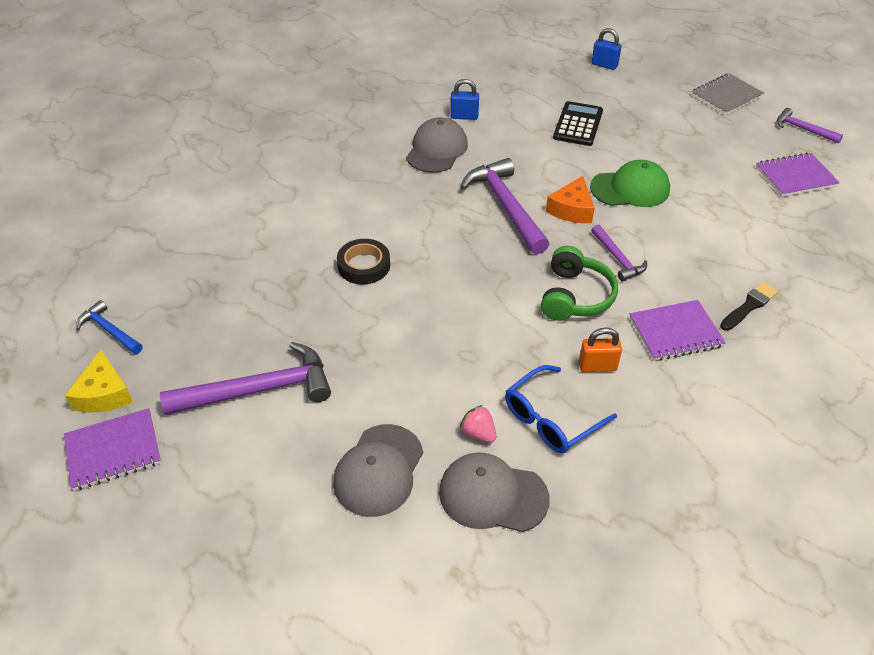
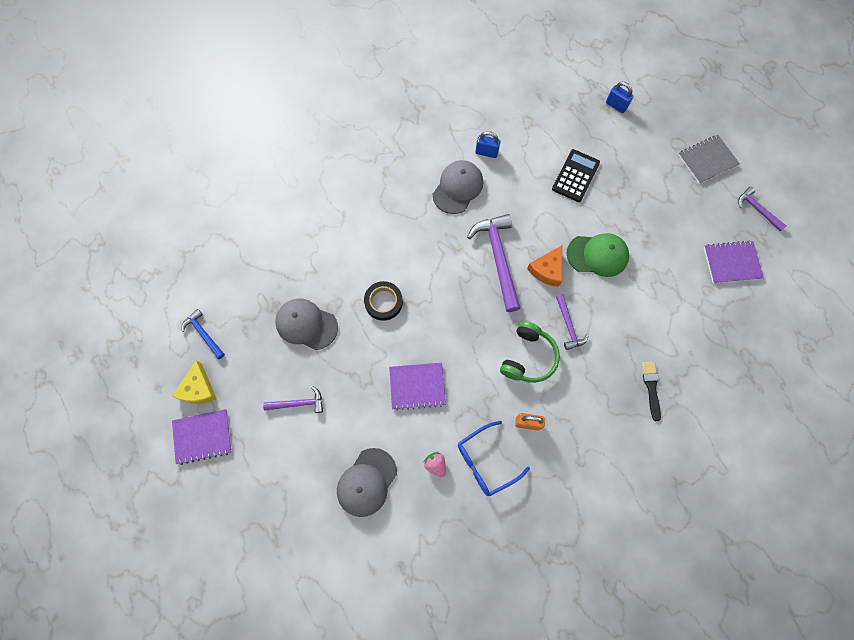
camera: 10 degrees right, 25 degrees up
(259, 390) = (298, 403): purple hammer -> purple hammer, size x0.54
(492, 495) = (435, 514): grey cap -> grey cap (306, 324)
(675, 332) = (590, 402): purple notebook -> purple notebook (417, 386)
(749, 306) = (651, 387): black brush -> black brush turned 60 degrees counterclockwise

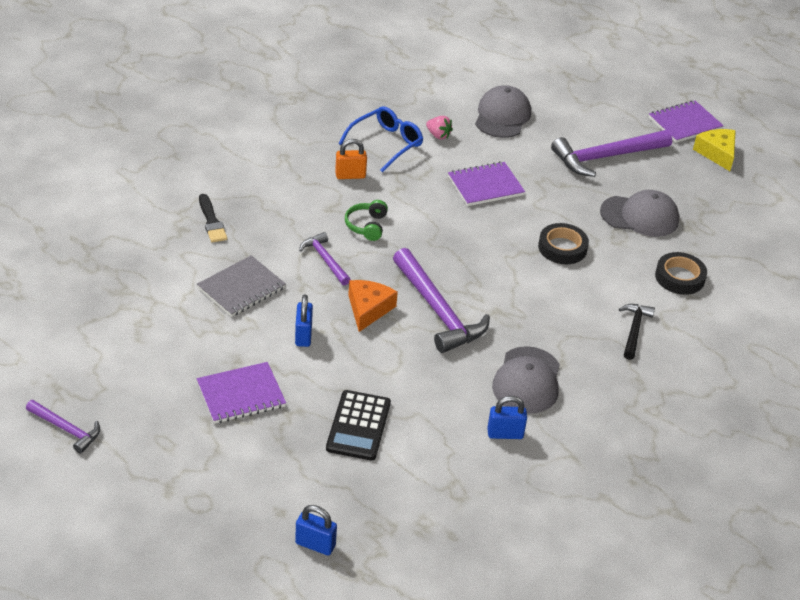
camera: 160 degrees right, 30 degrees down
(203, 334) = (747, 193): blue hammer -> none
(298, 403) = (606, 157): purple hammer -> purple hammer, size x1.85
(310, 255) = (679, 277): none -> black tape
(367, 214) = (634, 330): none -> black hammer
(528, 357) = (366, 226): green headphones -> green headphones, size x0.64
(597, 255) = (303, 335): green cap -> blue padlock
(707, 160) = (149, 485): grey notebook -> grey notebook (241, 288)
(731, 263) = (109, 357): purple notebook -> purple notebook (241, 395)

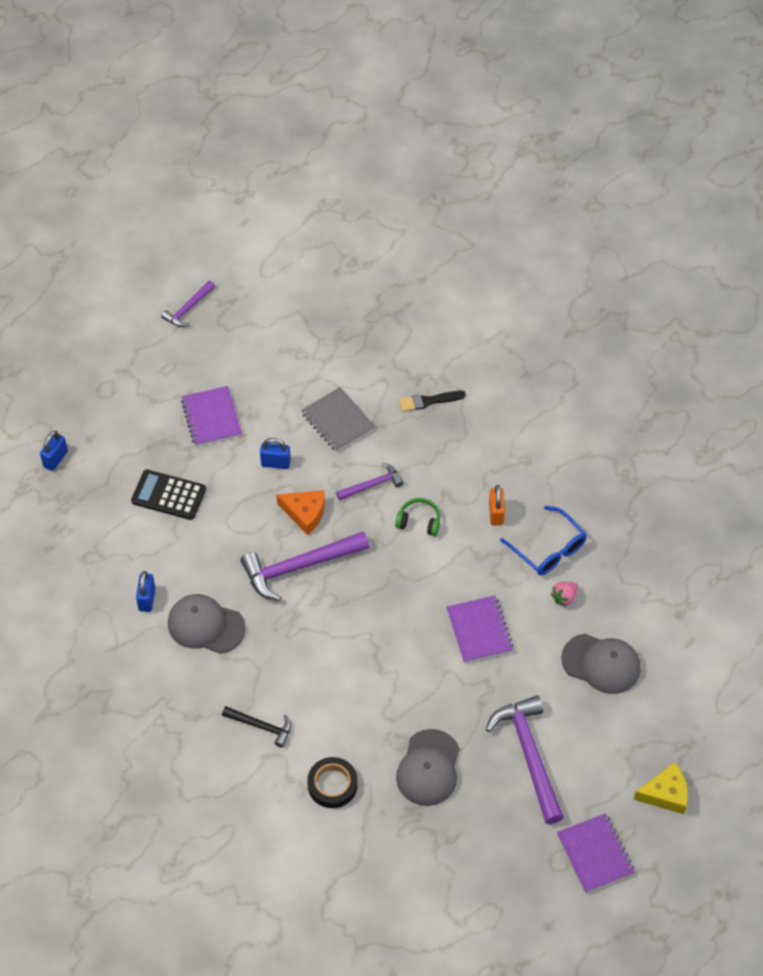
camera: 100 degrees right, 15 degrees up
(562, 248) = (381, 685): black tape -> none
(717, 153) = (538, 875): yellow cheese -> yellow cheese (665, 794)

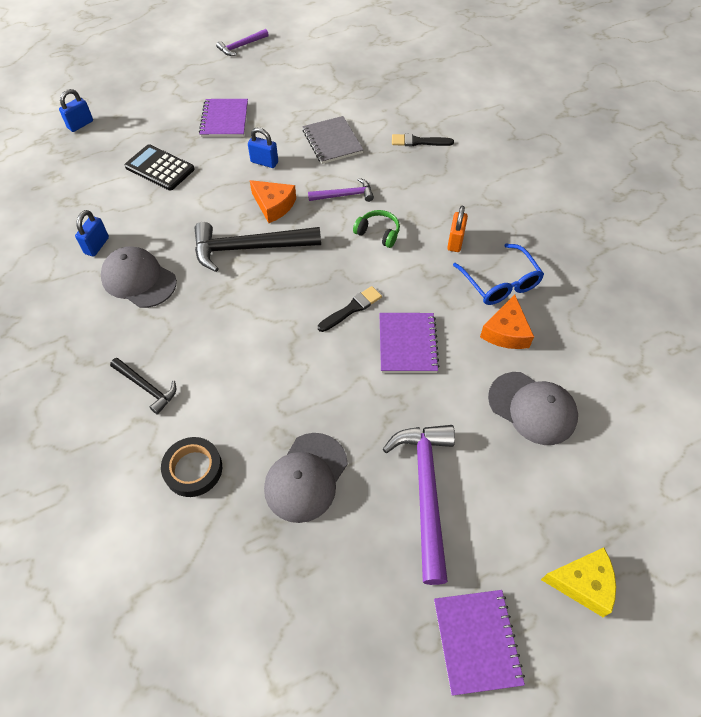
camera: 15 degrees right, 0 degrees up
(299, 567) = (249, 248): purple hammer -> black hammer
(418, 607) = (352, 308): none -> black brush
(564, 598) = (506, 332): pink strawberry -> orange cheese

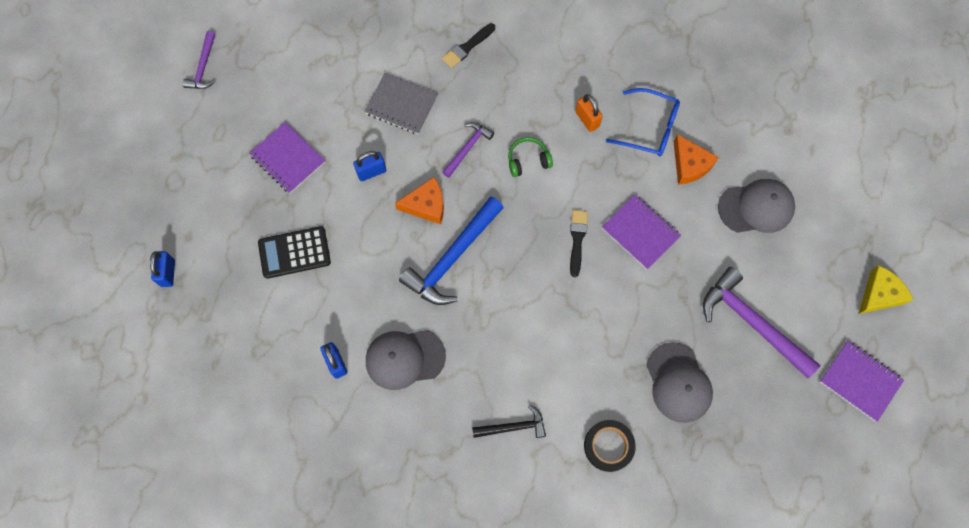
camera: 45 degrees left, 15 degrees up
(249, 248) = (452, 258): black hammer -> blue hammer

